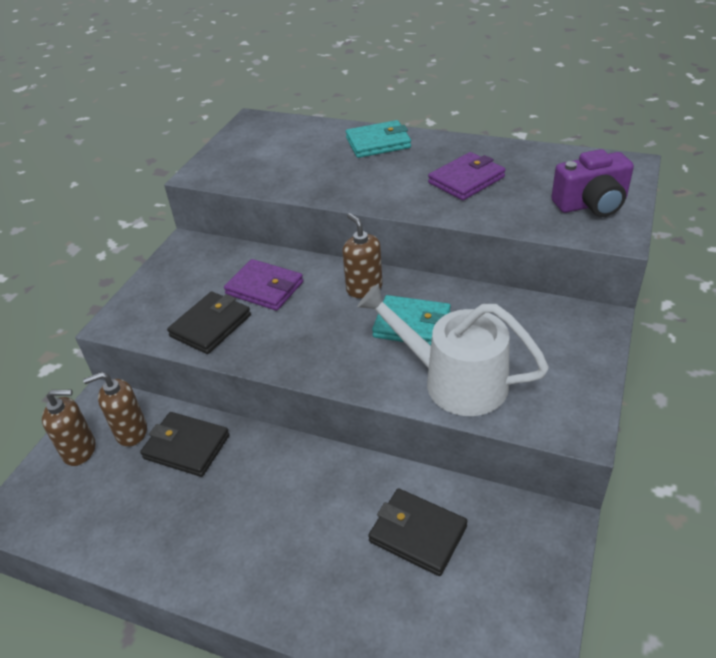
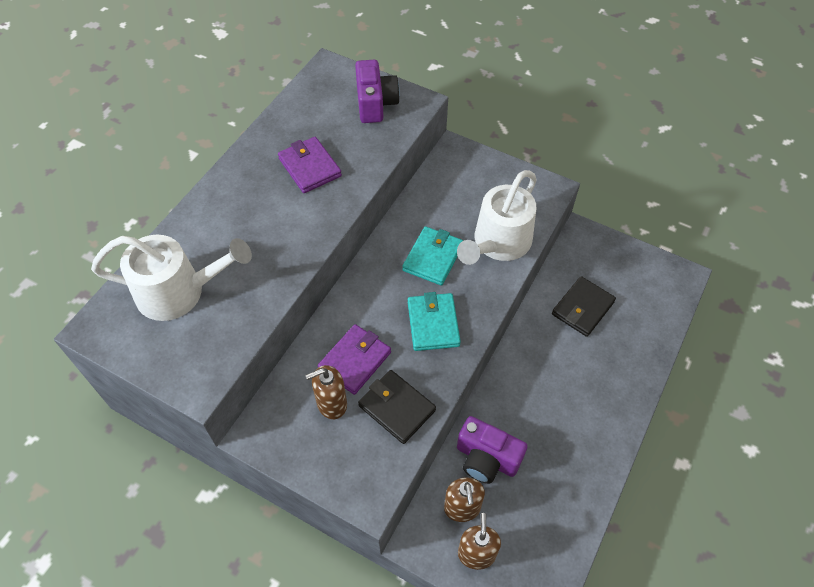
camera: 85 degrees left, 15 degrees up
(186, 447) = (486, 459): black wallet -> purple camera
(293, 145) = (179, 292): none -> white watering can
(364, 288) = (378, 283): brown soap dispenser -> brown soap dispenser (331, 404)
(378, 143) = (213, 219): turquoise wallet -> turquoise wallet (433, 324)

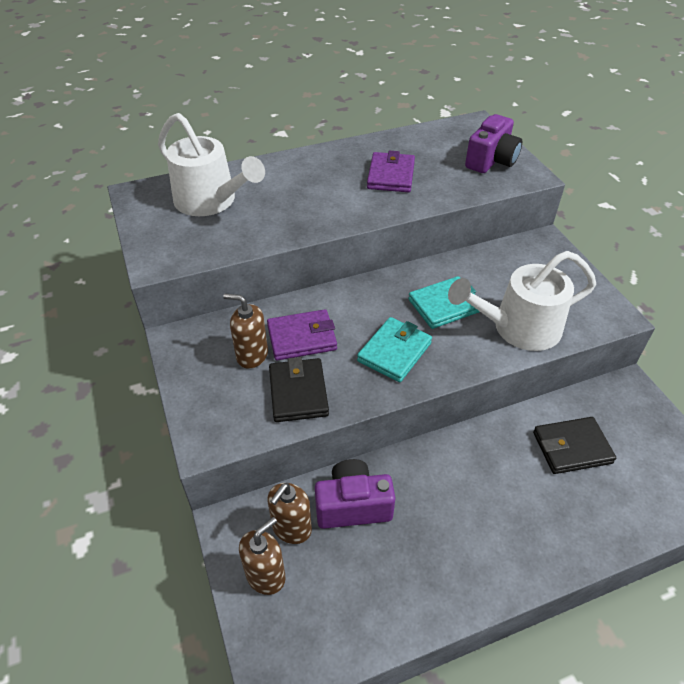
camera: 40 degrees right, 10 degrees down
(486, 459) = (353, 505): purple camera -> purple camera turned 105 degrees clockwise

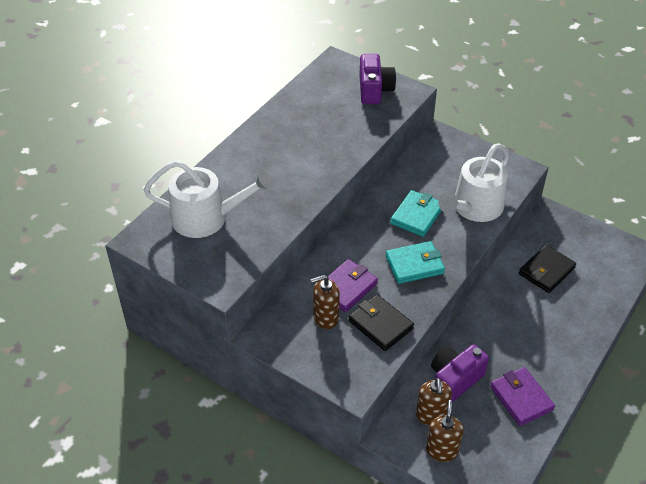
camera: 35 degrees left, 0 degrees up
(391, 176) = (317, 134): purple wallet -> purple wallet (521, 398)
(394, 352) = (414, 265): turquoise wallet -> turquoise wallet turned 75 degrees clockwise

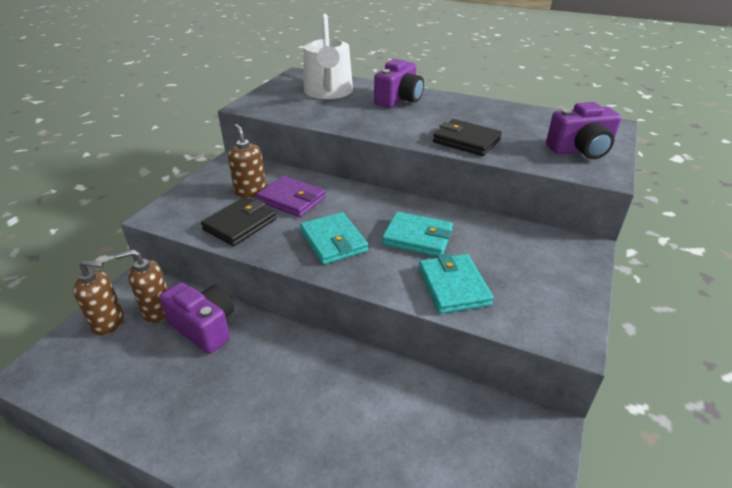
camera: 80 degrees right, 10 degrees down
(245, 169) = (399, 100): none -> purple camera
(474, 208) = (453, 286): white watering can -> turquoise wallet
(521, 398) = (167, 397): purple wallet -> none
(546, 271) = (409, 426): black wallet -> black wallet (466, 141)

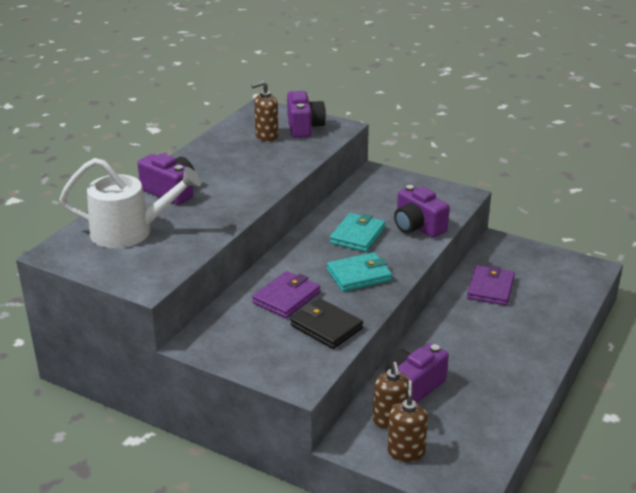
camera: 85 degrees left, 5 degrees down
(250, 191) = (265, 324): brown soap dispenser -> brown soap dispenser (266, 136)
(407, 412) = (490, 288): none -> purple wallet
(453, 286) = (417, 227): turquoise wallet -> purple camera
(466, 141) = (276, 168): black wallet -> none

